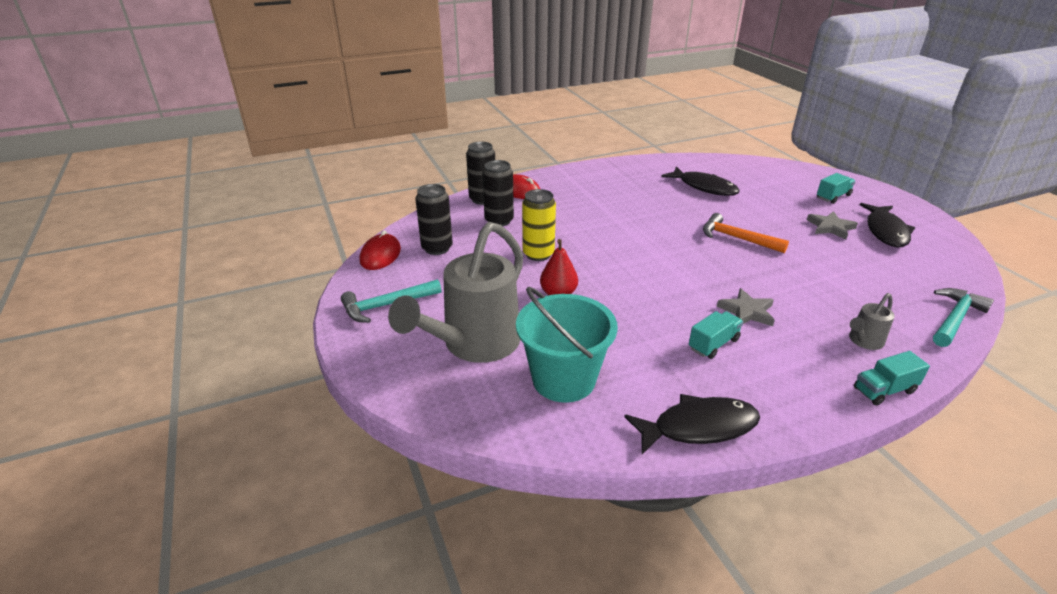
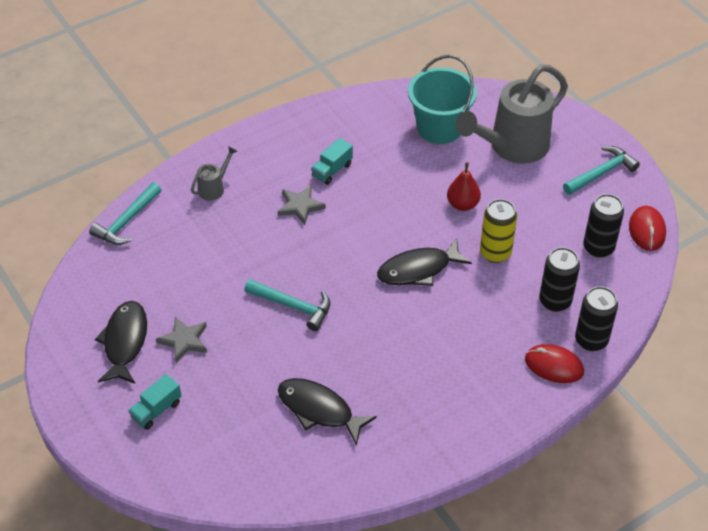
camera: 170 degrees right, 15 degrees up
(475, 344) = (512, 147): grey watering can -> grey watering can turned 150 degrees counterclockwise
(698, 427) = (347, 108): black fish -> black fish (418, 270)
(736, 238) = (293, 306): orange hammer -> turquoise hammer
(884, 390) = (217, 148): turquoise truck -> none

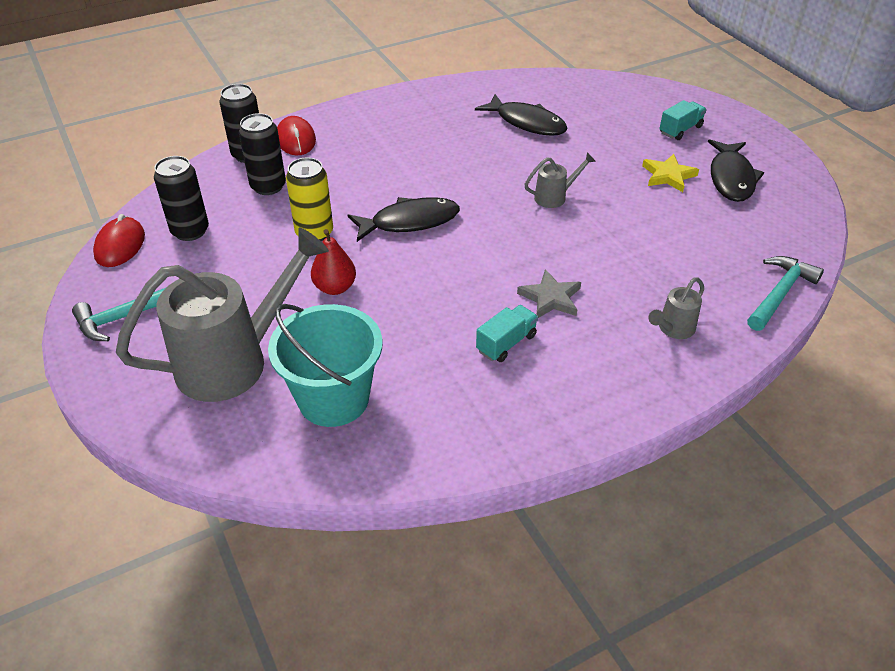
camera: 175 degrees left, 5 degrees down
(184, 341) = (668, 175): grey star -> yellow star
(293, 306) = (554, 197): turquoise hammer -> grey watering can
(554, 366) = (296, 139): red mouse -> red mouse turned 45 degrees clockwise

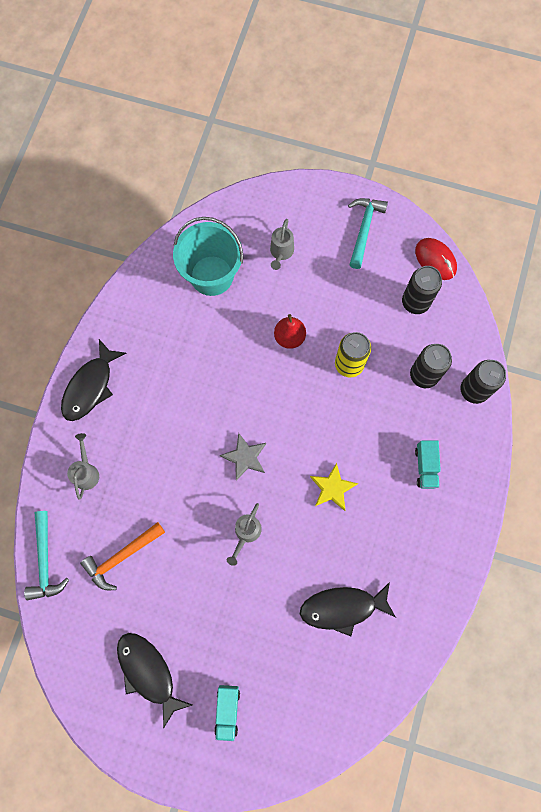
camera: 135 degrees right, 30 degrees up
(234, 361) = (281, 252): grey watering can -> grey watering can, size x0.43
(296, 139) = (467, 433): red mouse -> none
(409, 222) = (308, 424): black fish -> black fish (90, 386)
(506, 343) = (164, 381): turquoise truck -> turquoise truck (425, 467)
(550, 298) = (170, 435): grey star -> grey star (245, 457)
(668, 175) = (193, 633): yellow star -> yellow star (332, 488)
(692, 250) = (121, 557): none -> orange hammer

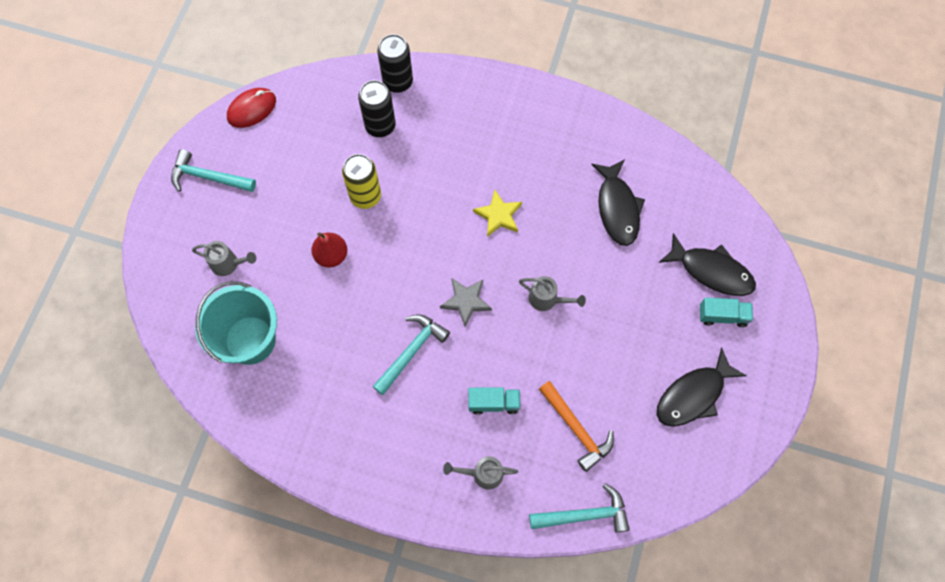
camera: 90 degrees left, 5 degrees down
(90, 386) = (381, 475): black fish -> black fish (711, 271)
(198, 409) = (411, 351): none -> turquoise hammer
(415, 302) = (299, 130): black can -> none
(425, 467) = (476, 129): turquoise truck -> turquoise truck (493, 403)

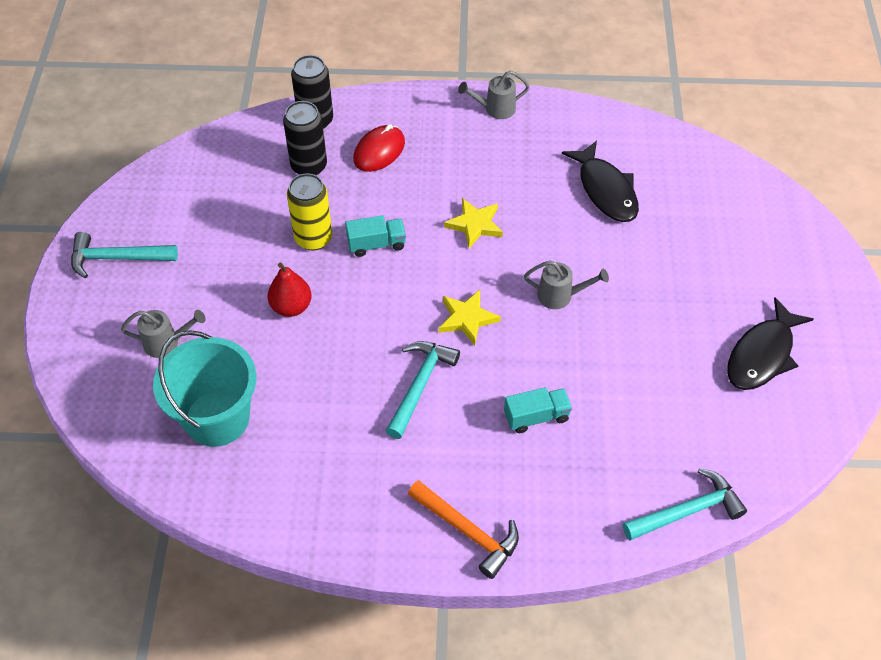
camera: 15 degrees left, 15 degrees down
(252, 109) = (151, 179): red mouse -> red mouse (379, 151)
(466, 301) = (467, 318): grey star -> yellow star
(483, 474) = (550, 496): grey watering can -> grey watering can (495, 109)
(576, 429) = (643, 421): orange hammer -> orange hammer (468, 532)
(711, 271) = (732, 228): black fish -> none
(722, 316) = (762, 269): turquoise truck -> turquoise truck (376, 244)

